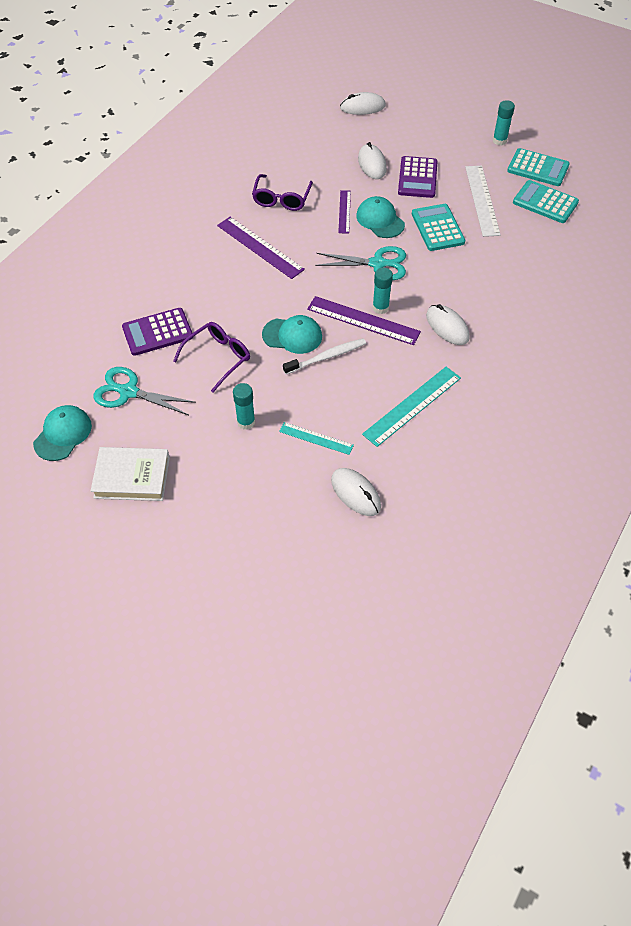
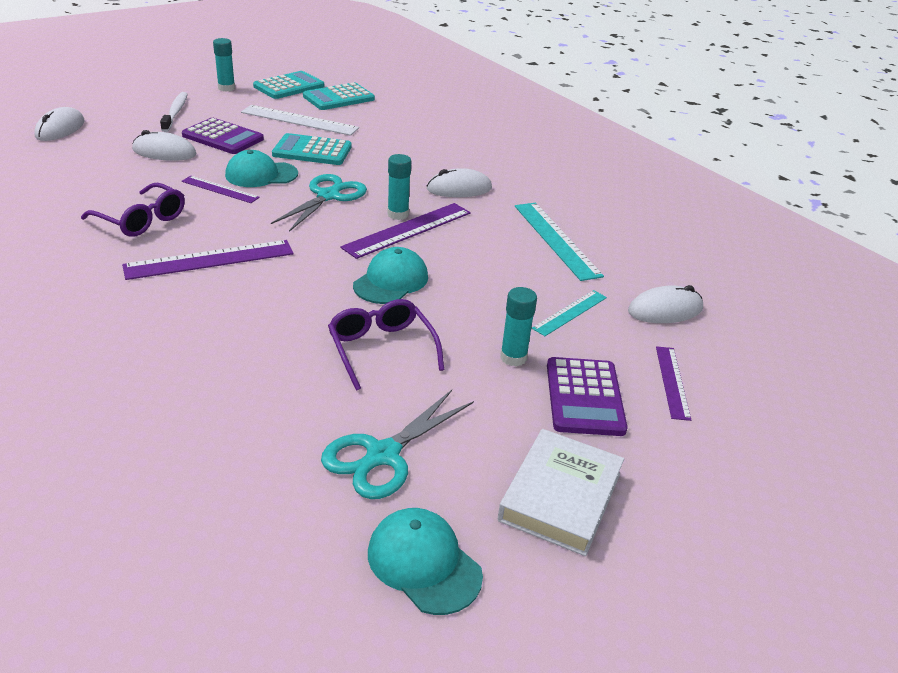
camera: 70 degrees left, 20 degrees down
(157, 332) = (282, 391): purple calculator -> purple calculator (584, 397)
(268, 512) = (672, 382): none -> purple ruler
(327, 357) = (446, 268): white toothbrush -> white toothbrush (175, 112)

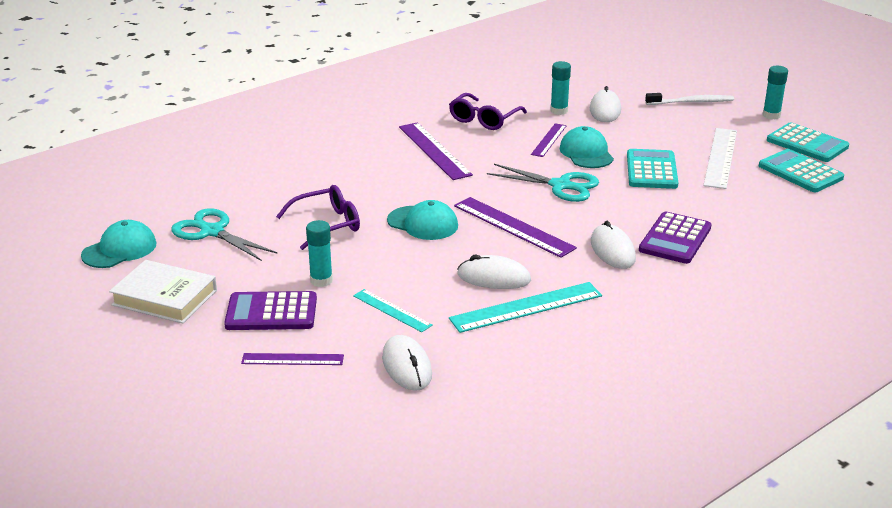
camera: 90 degrees right, 5 degrees down
(60, 129) = (622, 67): white mouse -> white mouse (494, 277)
(223, 137) = (652, 128): purple calculator -> purple calculator (675, 239)
(398, 214) = (541, 220): turquoise glue stick -> turquoise glue stick (559, 111)

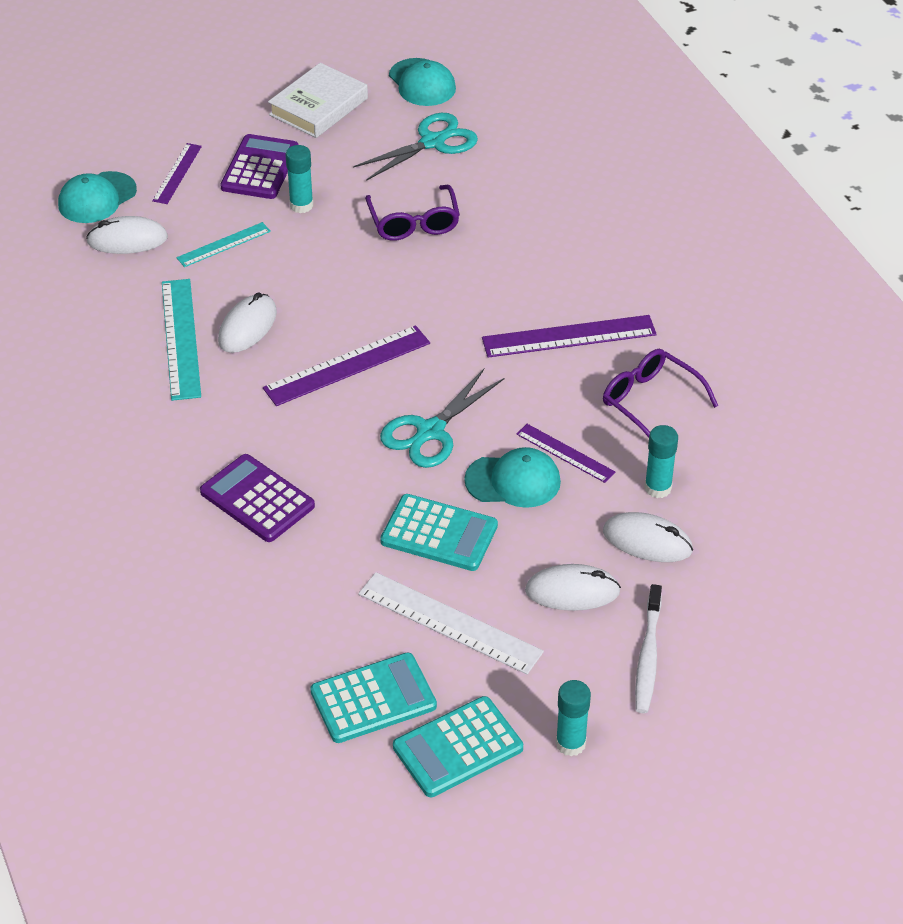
camera: 105 degrees right, 15 degrees up
(423, 223) = (386, 294): turquoise cap -> turquoise cap (97, 198)
(612, 250) = (257, 436): white mouse -> white mouse (572, 591)

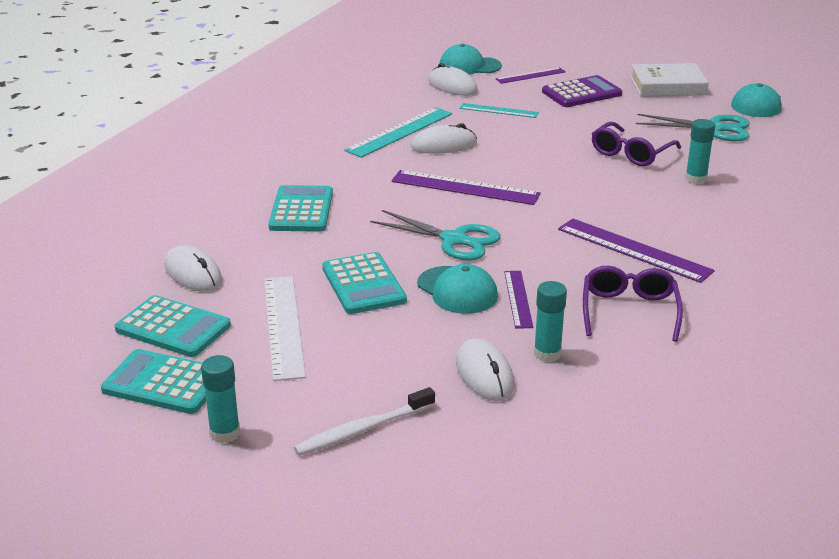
camera: 50 degrees right, 15 degrees down
(257, 499) = (301, 210): purple calculator -> turquoise calculator
(301, 205) = (575, 116): turquoise glue stick -> turquoise glue stick (696, 179)
(430, 431) = (454, 240): turquoise scissors -> turquoise scissors turned 150 degrees counterclockwise
(572, 591) = (384, 363): white mouse -> white mouse (193, 273)

